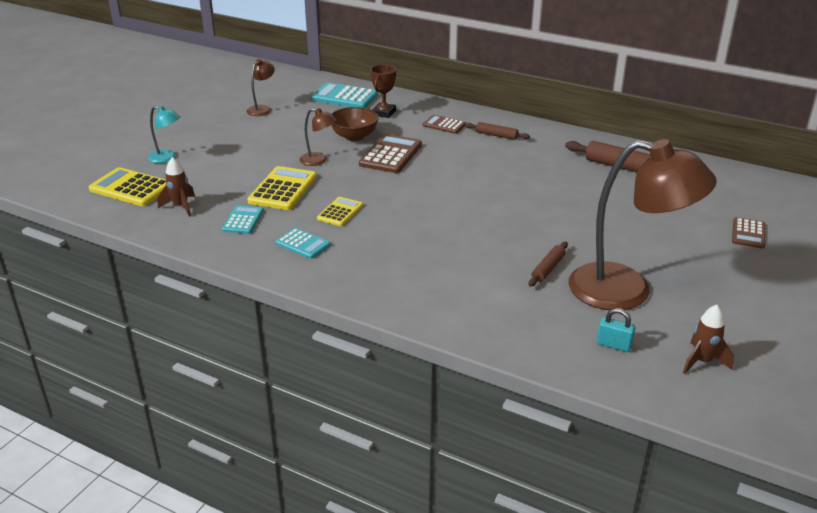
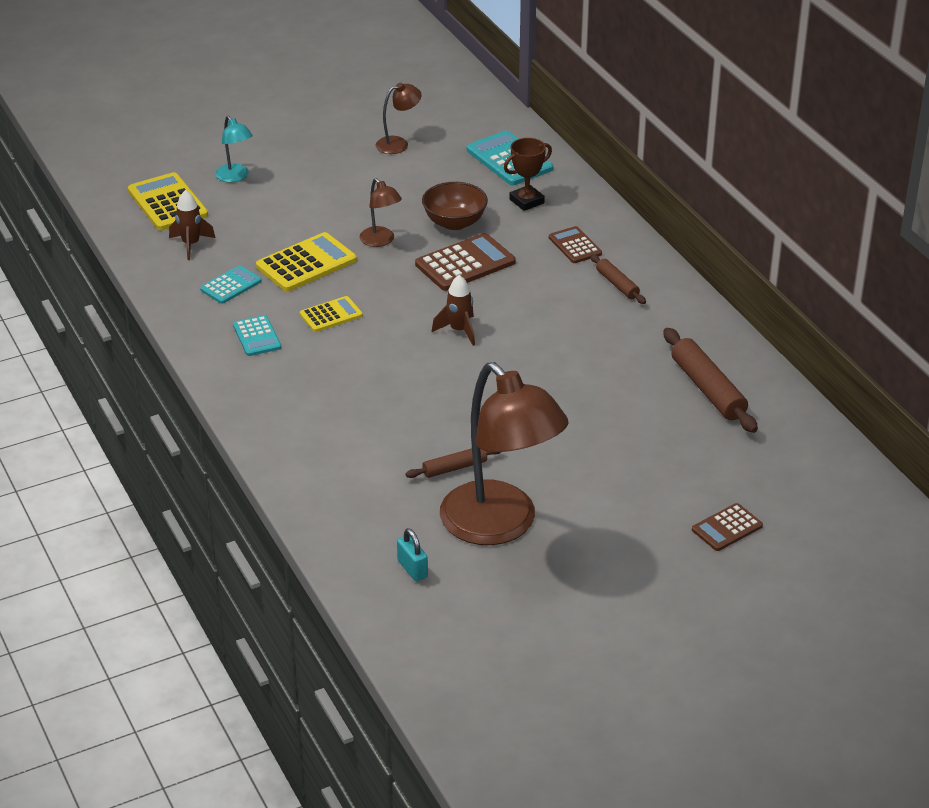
camera: 35 degrees right, 5 degrees up
(702, 361) = (471, 623): brown rocket -> brown rocket (459, 331)

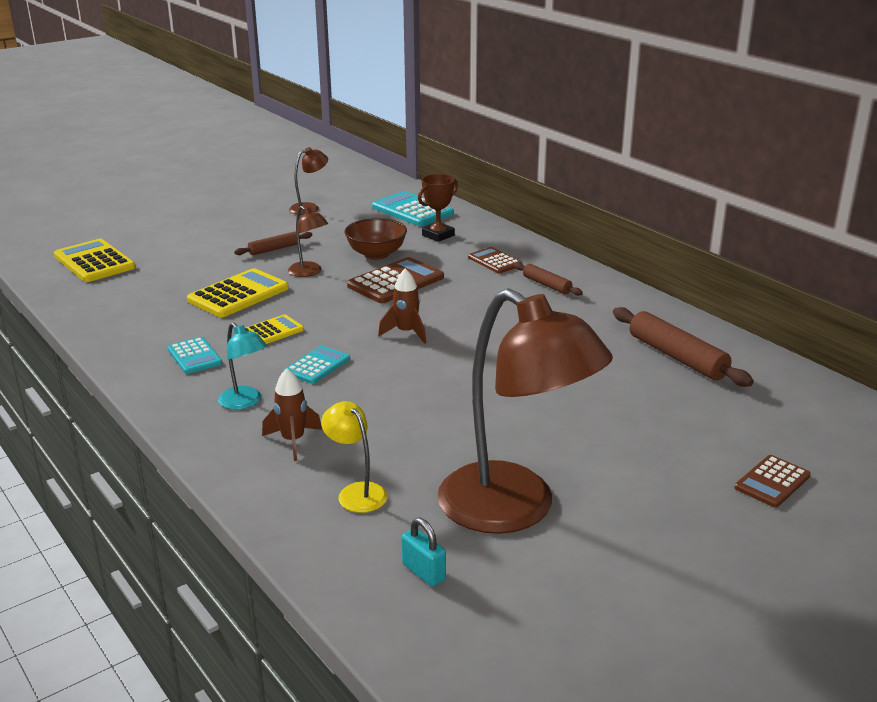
camera: 10 degrees left, 10 degrees down
(191, 245) = (119, 290): brown rocket -> brown rocket (293, 441)
(231, 285) = (162, 317): turquoise calculator -> turquoise calculator (317, 366)
(235, 177) = (160, 239): turquoise lamp -> turquoise lamp (245, 402)
(375, 494) = (356, 492): none -> yellow lamp
(454, 468) = (441, 455): brown rolling pin -> brown rolling pin (274, 249)

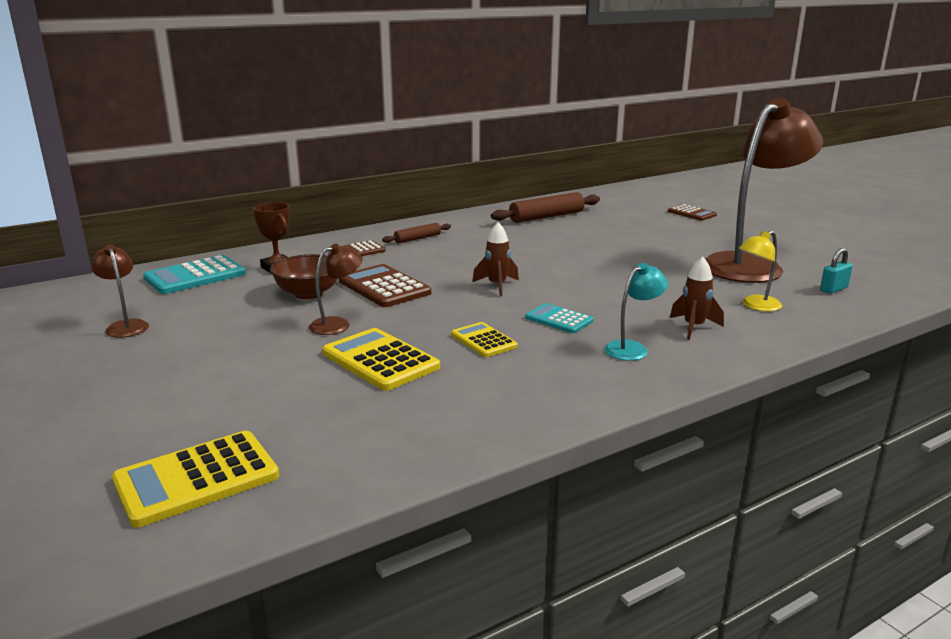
camera: 85 degrees left, 5 degrees down
(194, 356) = (536, 377): turquoise calculator -> none
(274, 249) = (252, 344): brown rolling pin -> none

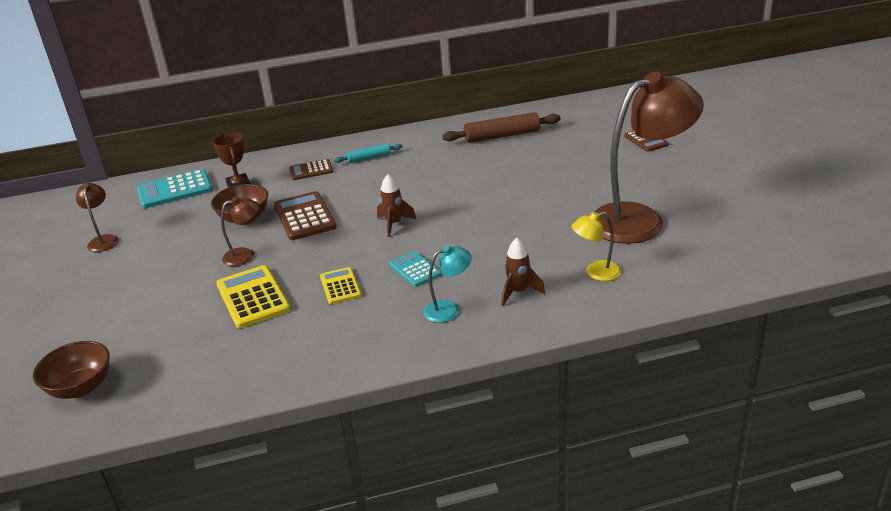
camera: 20 degrees right, 10 degrees up
(197, 479) = (81, 387): yellow calculator -> brown bowl
(417, 238) = (369, 158): brown rolling pin -> turquoise rolling pin
(833, 289) = (689, 259): turquoise padlock -> none

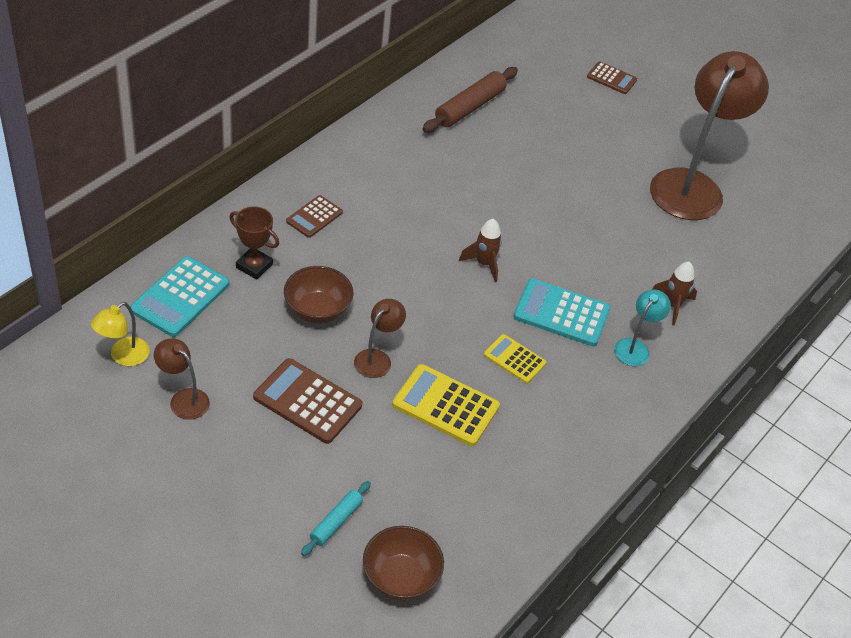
camera: 45 degrees left, 15 degrees up
(304, 217) = (381, 285): brown calculator -> brown calculator (307, 401)
(369, 158) = (360, 179): turquoise rolling pin -> turquoise rolling pin (336, 522)
(415, 269) = (561, 313): turquoise calculator -> turquoise calculator, size x1.65
(596, 273) = (712, 260): yellow lamp -> yellow lamp (123, 356)

